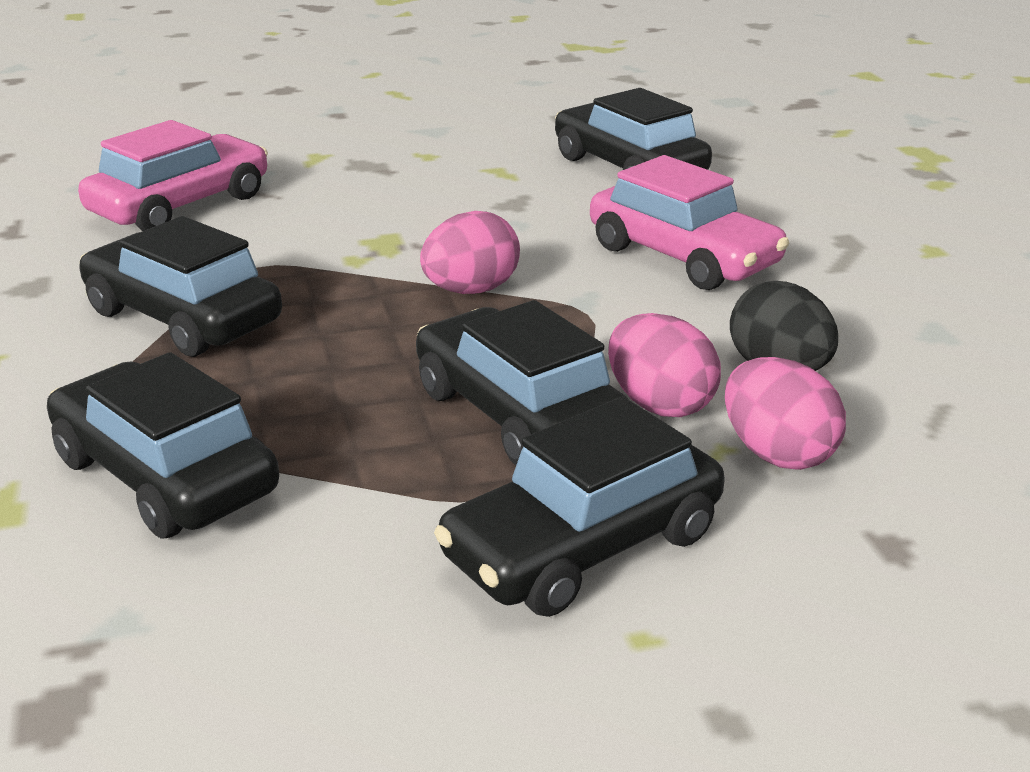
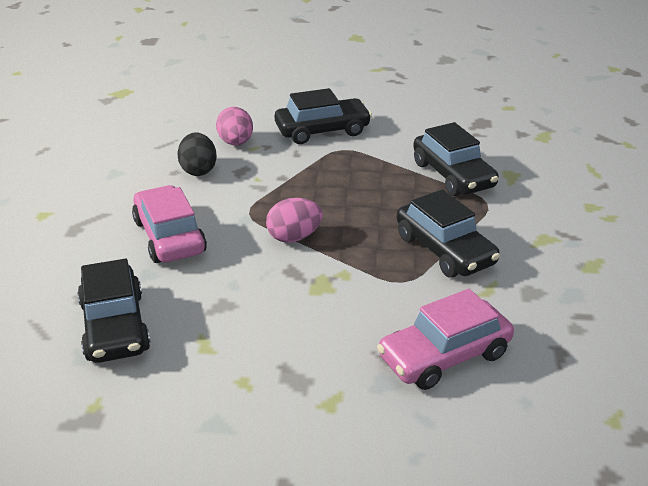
camera: 160 degrees left, 5 degrees up
(518, 414) = (314, 173): black car -> none
(660, 404) = (258, 166): pink egg -> none

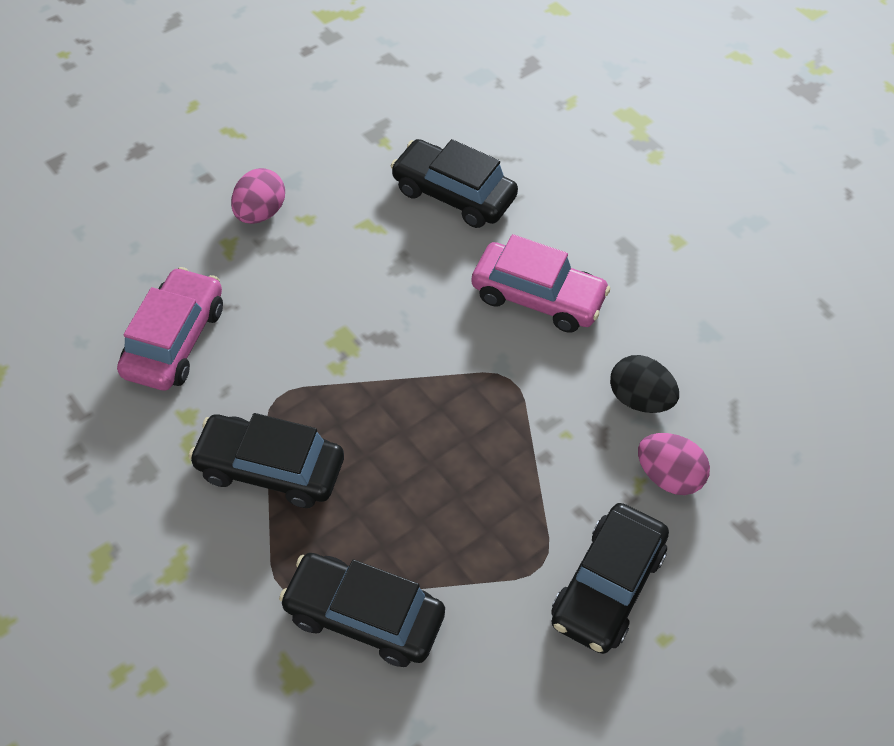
camera: 135 degrees right, 20 degrees up
(294, 237) = (430, 378): pink egg -> pink egg (260, 213)

